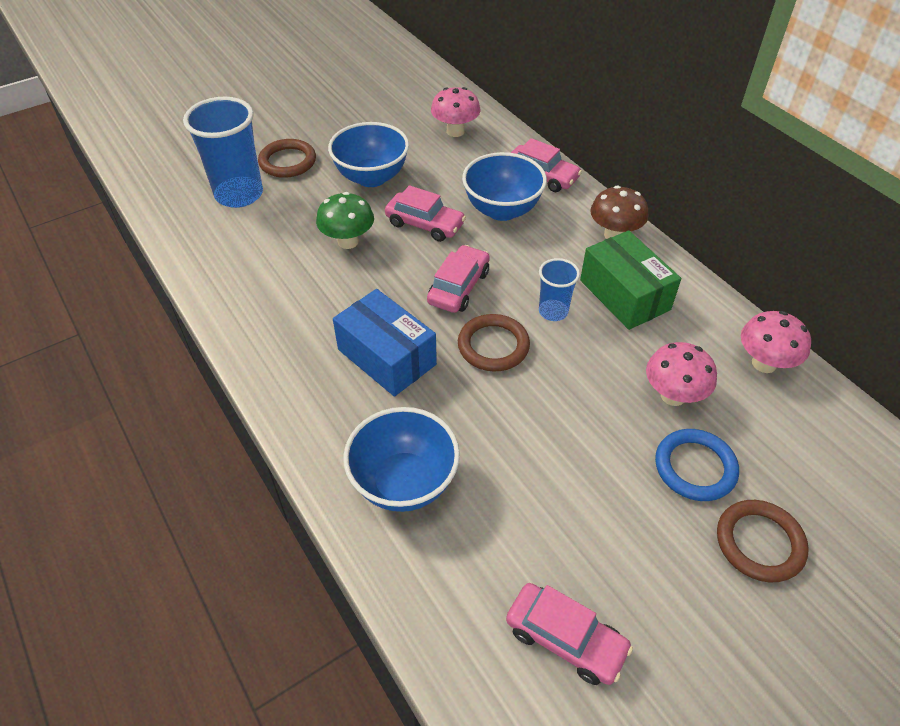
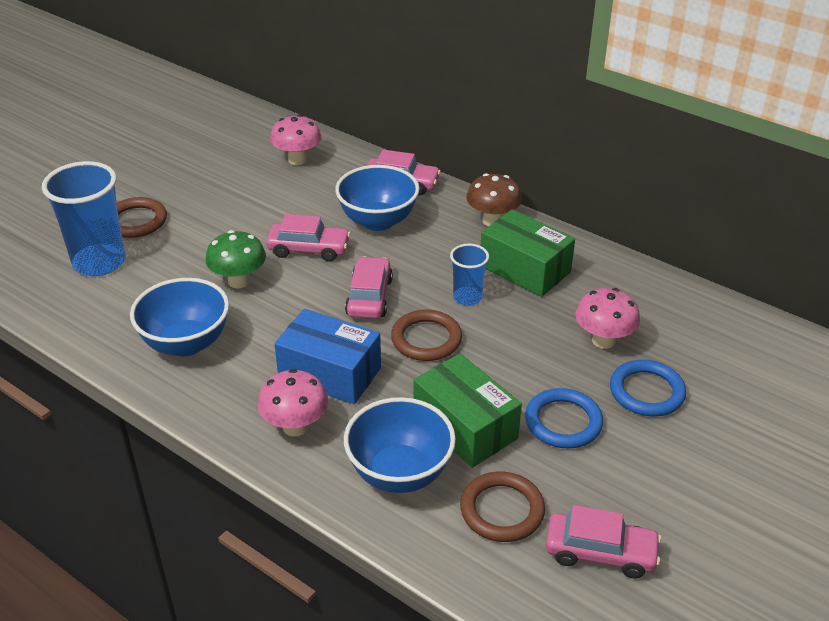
camera: 20 degrees left, 10 degrees down
(371, 177) = (233, 218): blue bowl -> blue bowl (186, 343)
(489, 451) = (465, 426): none -> green box
(591, 476) = (563, 422): none -> blue ring
(759, 543) = (723, 434): brown ring -> brown ring (502, 510)
(764, 363) = (667, 296): pink mushroom -> pink mushroom (295, 426)

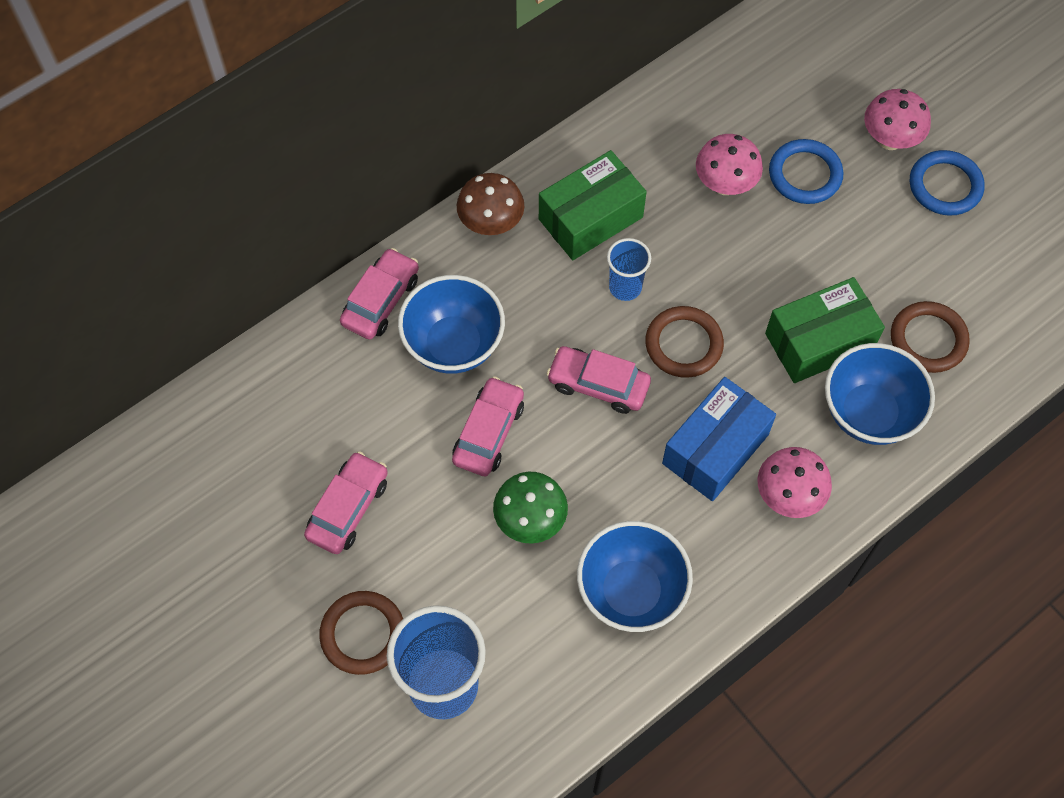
camera: 75 degrees left, 25 degrees up
(297, 160) = (280, 412): pink mushroom -> pink mushroom (889, 140)
(563, 422) = (830, 257): blue ring -> blue ring (945, 186)
(600, 552) = (986, 278): pink car -> pink car (348, 508)

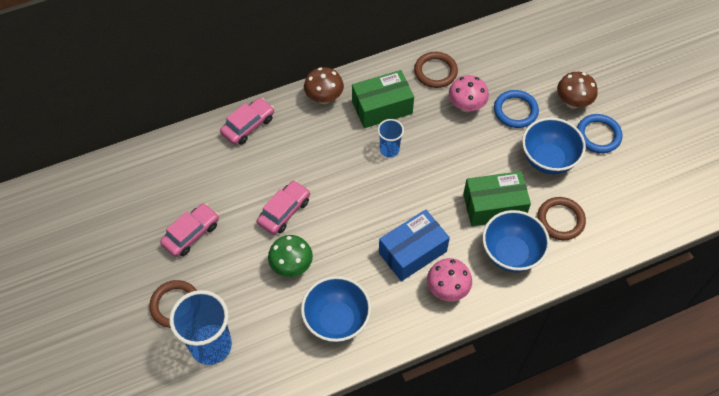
camera: 15 degrees right, 5 degrees down
(453, 344) = (281, 159): blue bowl -> blue bowl (548, 159)
(598, 385) = (356, 200): pink car -> none
(683, 344) = (413, 189): brown ring -> brown ring (435, 71)
(889, 140) = (572, 102): pink mushroom -> brown mushroom

